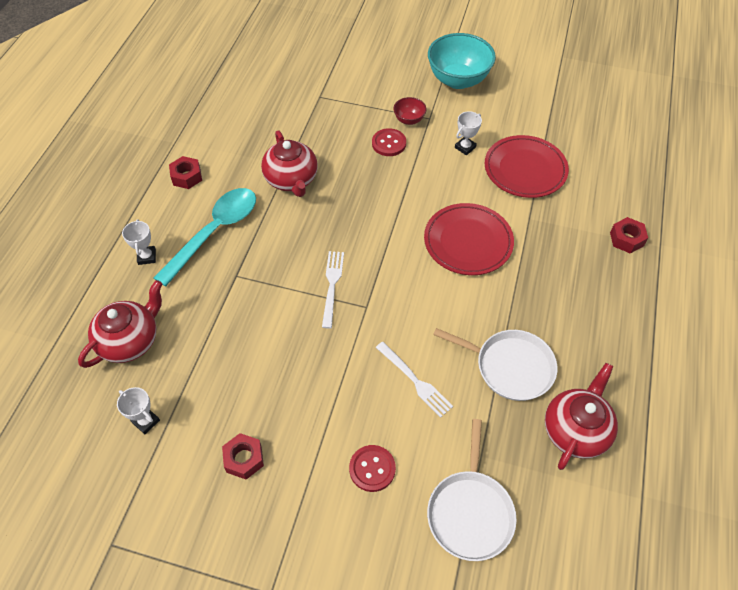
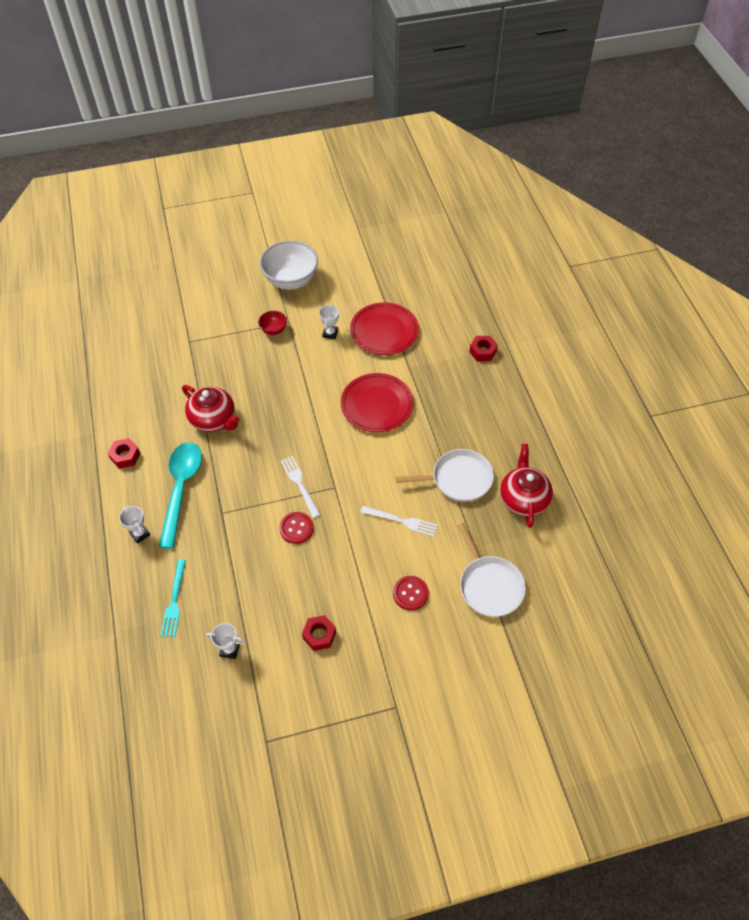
camera: 30 degrees left, 0 degrees up
(130, 340) = (174, 601): red teapot -> turquoise fork
(389, 143) = (270, 356): red button -> red button (296, 528)
(458, 80) = (291, 281): turquoise bowl -> white bowl

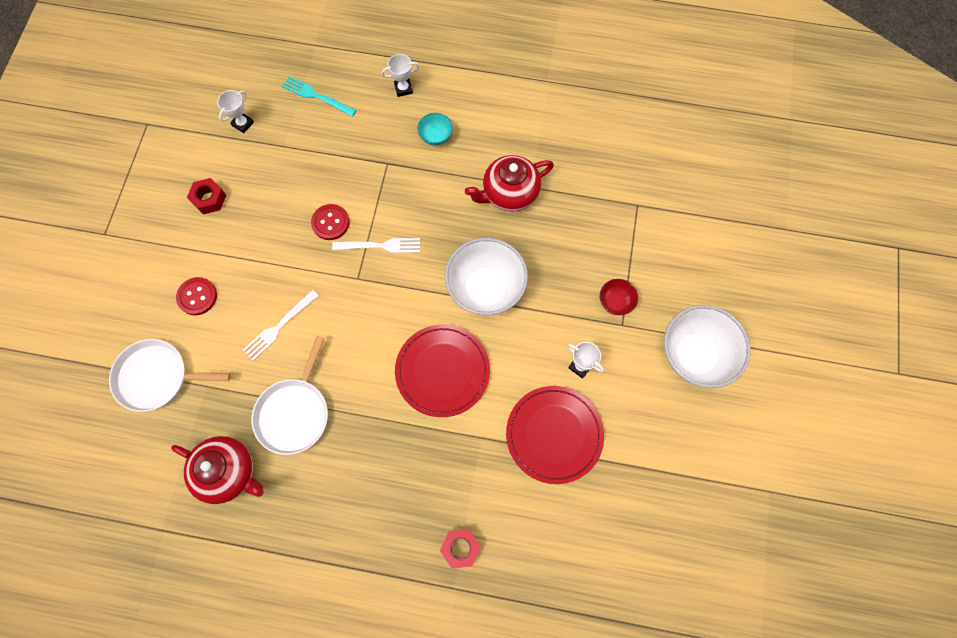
camera: 115 degrees right, 15 degrees up
(125, 456) = (502, 100): red nut -> none
(181, 489) = (436, 137): turquoise spoon -> turquoise bowl
(301, 404) = (485, 289): none -> white bowl

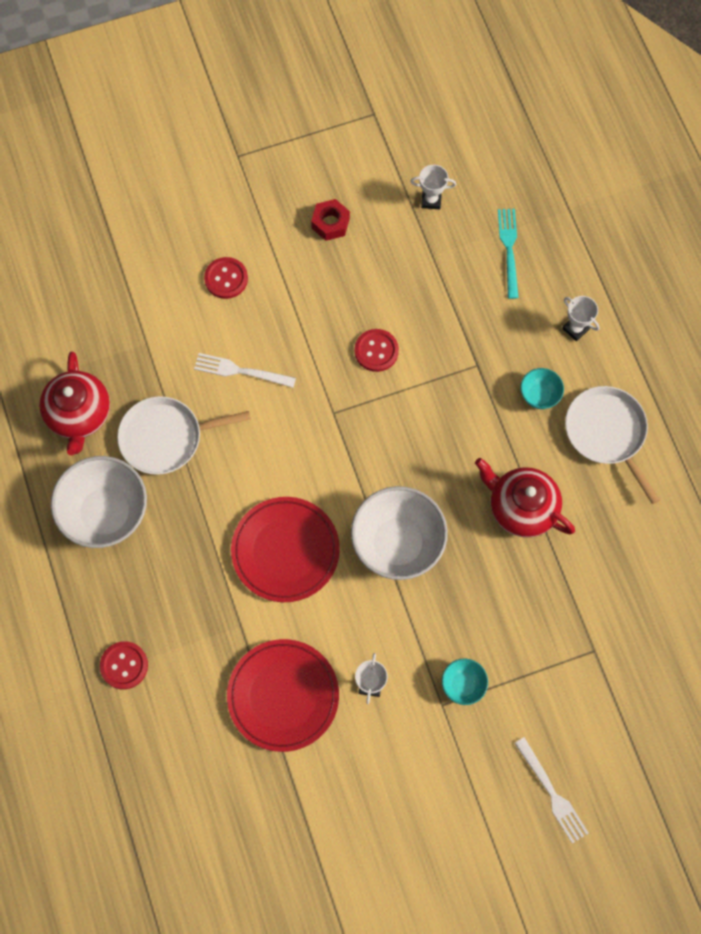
camera: 60 degrees right, 0 degrees up
(157, 377) = (130, 295): white pan -> white pan (607, 433)
(380, 246) = (381, 414): white fork -> white fork (552, 793)
(460, 548) = (124, 665): red nut -> red button
(615, 302) = (463, 685): red bowl -> turquoise bowl
(695, 356) = (452, 800): white bowl -> white bowl (106, 513)

